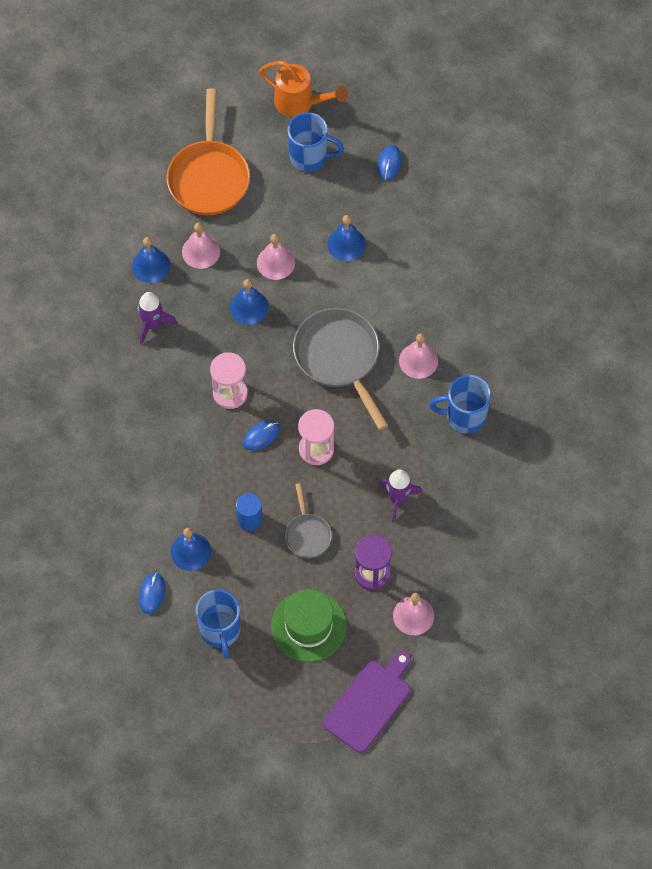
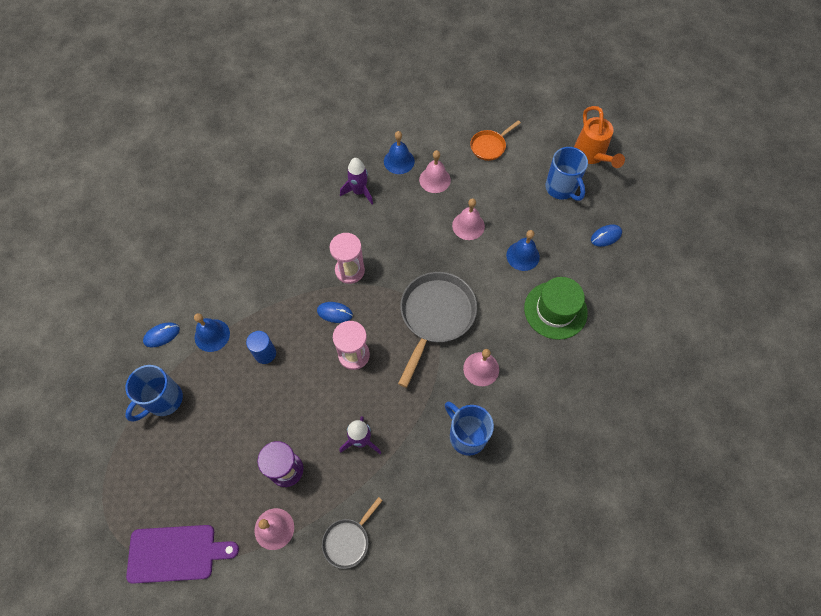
camera: 50 degrees right, 0 degrees up
(209, 177) = (489, 146): orange pan -> orange pan, size x0.53
(249, 307) = (422, 234): blue bell -> none
(307, 534) = (283, 400): grey pan -> grey pan (348, 540)
(308, 626) = (210, 457): green hat -> green hat (555, 310)

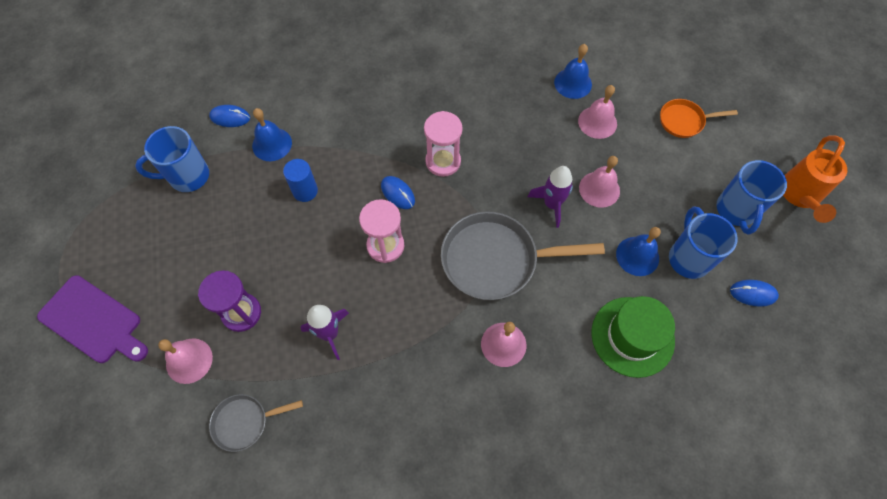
camera: 35 degrees right, 0 degrees up
(359, 191) = (509, 91): purple rocket -> purple rocket (552, 204)
(435, 316) = (495, 260): grey pan -> grey pan turned 150 degrees counterclockwise
(466, 435) = (437, 402): blue mug -> blue mug (688, 258)

